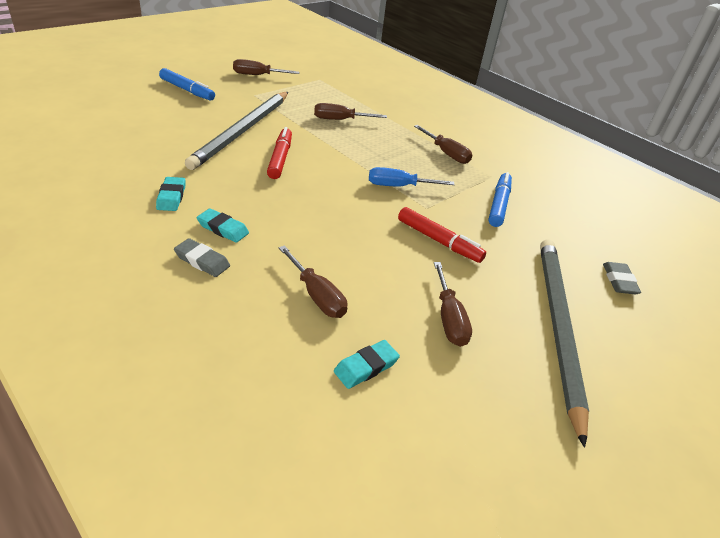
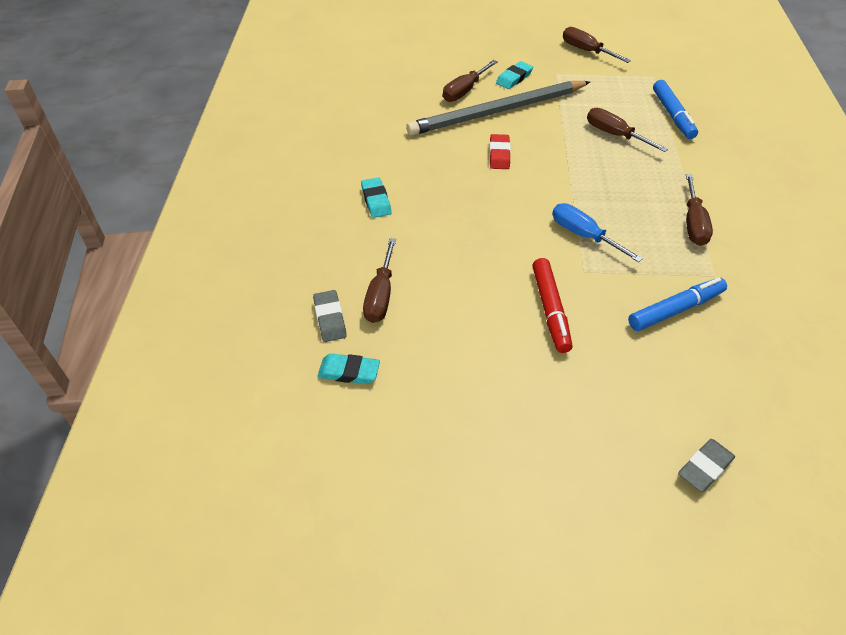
camera: 50 degrees right, 10 degrees up
(171, 197) = (369, 154): turquoise eraser -> turquoise eraser (514, 78)
(187, 90) = (495, 48): blue marker -> blue marker (672, 115)
(202, 261) = (332, 220): grey eraser -> grey eraser (330, 318)
(280, 158) = (499, 155): red marker -> red eraser
(449, 318) = (463, 381): brown screwdriver -> brown screwdriver (464, 91)
(558, 327) = (558, 457): grey pencil -> none

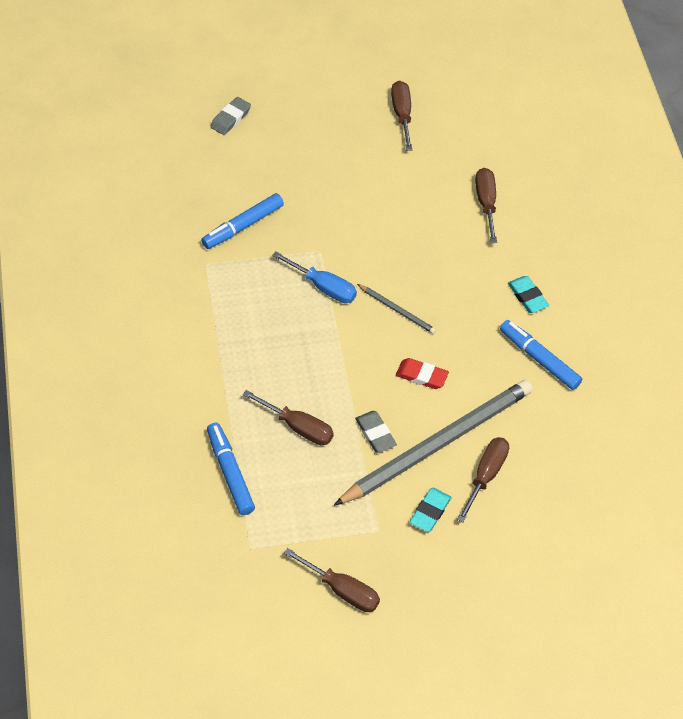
camera: 165 degrees right, 5 degrees up
(330, 318) = (518, 179): grey eraser -> grey eraser (375, 434)
(349, 371) = (486, 143): turquoise eraser -> none
(388, 153) = (539, 359): none -> blue marker
(499, 155) = (421, 376): red eraser -> red eraser turned 60 degrees counterclockwise
(510, 206) = (397, 310): none -> grey pencil
(550, 310) = (345, 211): red marker -> none
(693, 223) = (220, 316): brown screwdriver -> brown screwdriver (402, 115)

